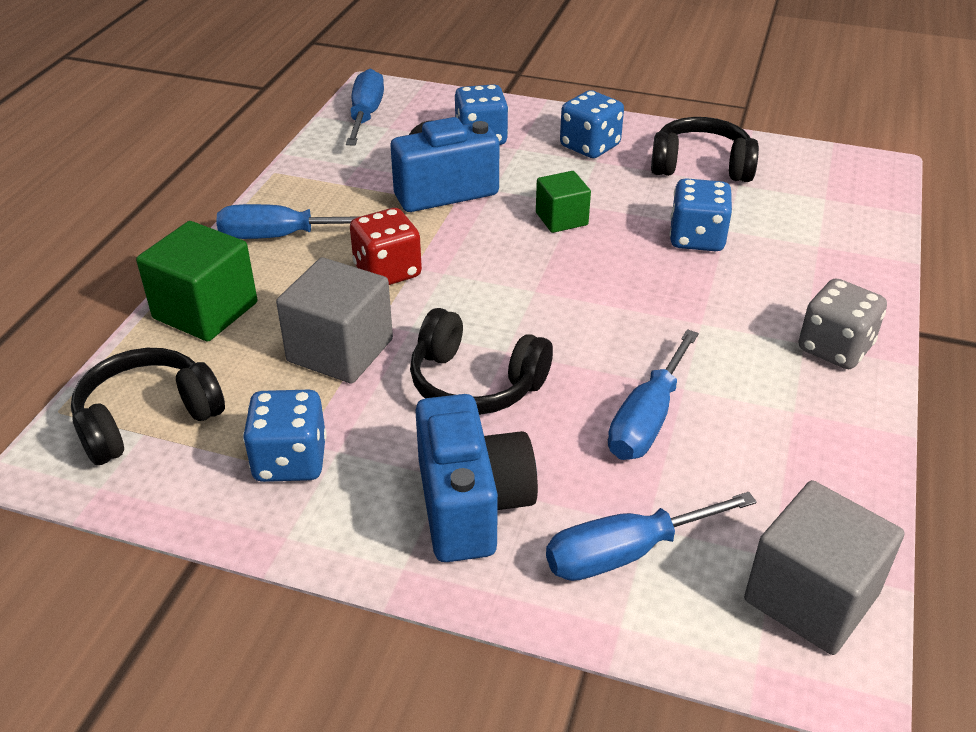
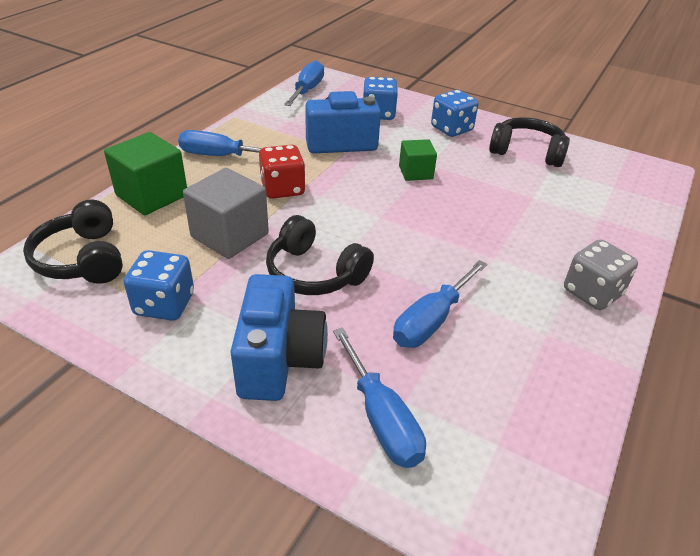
camera: 10 degrees right, 0 degrees up
(147, 418) = (82, 259): black headphones -> black headphones turned 90 degrees counterclockwise
(625, 553) = (381, 418): blue screwdriver -> blue screwdriver turned 105 degrees counterclockwise
(696, 238) = (509, 199): blue dice -> none
(811, 597) = (519, 484): grey cube -> none

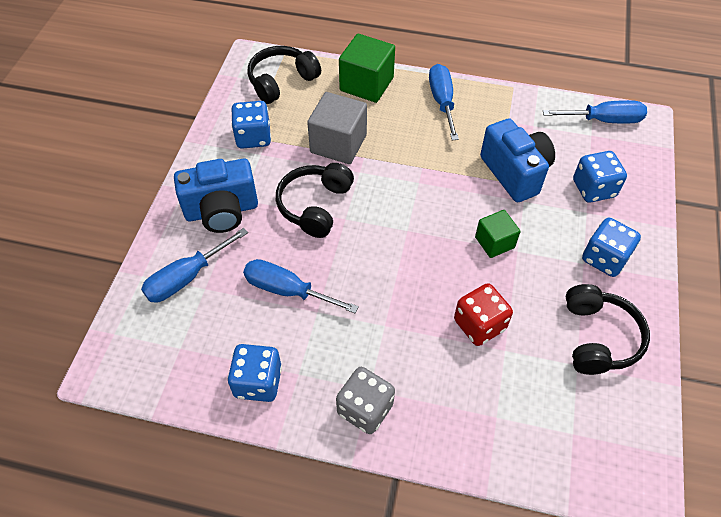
camera: 75 degrees right, 15 degrees up
(282, 189) = (415, 155): red dice -> red dice (479, 325)
(556, 371) = (258, 382): none -> blue dice

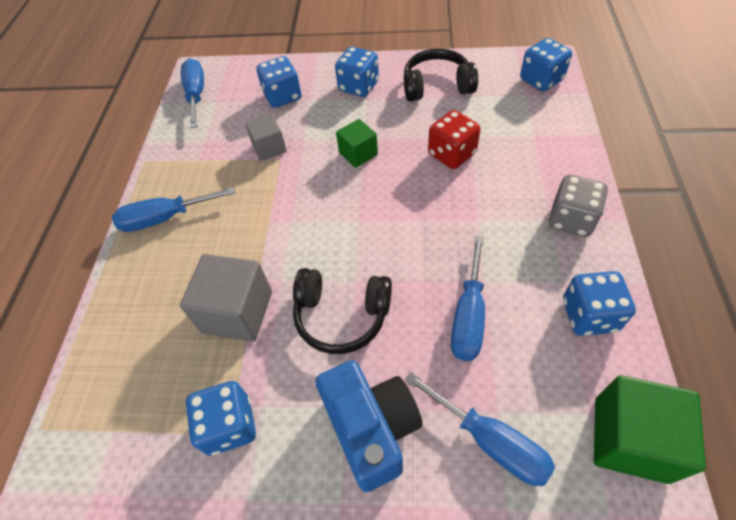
camera: 95 degrees left, 0 degrees up
(281, 81) = (111, 416): black headphones -> none
(366, 84) = (128, 301): green cube -> green cube (630, 439)
(515, 173) = (269, 148): blue camera -> grey cube
(600, 463) = (541, 80): none -> blue dice

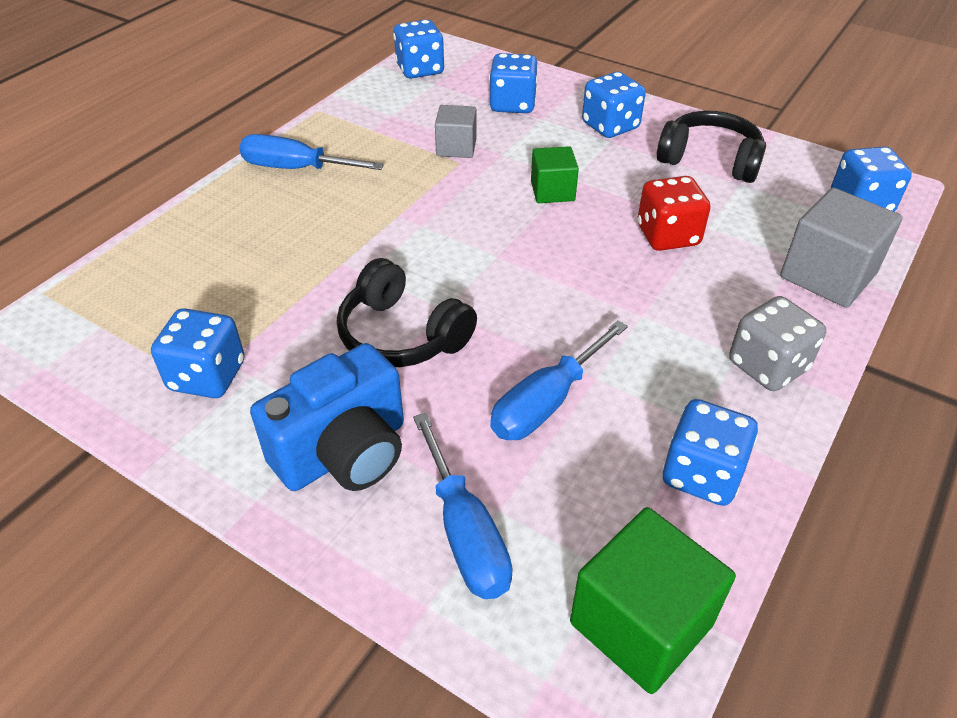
camera: 25 degrees right, 10 degrees down
(196, 94) = (420, 69): blue screwdriver -> blue dice
(237, 312) = (297, 282): grey cube -> grey cube (828, 275)
(371, 429) = (344, 452): blue camera -> blue camera turned 45 degrees clockwise

